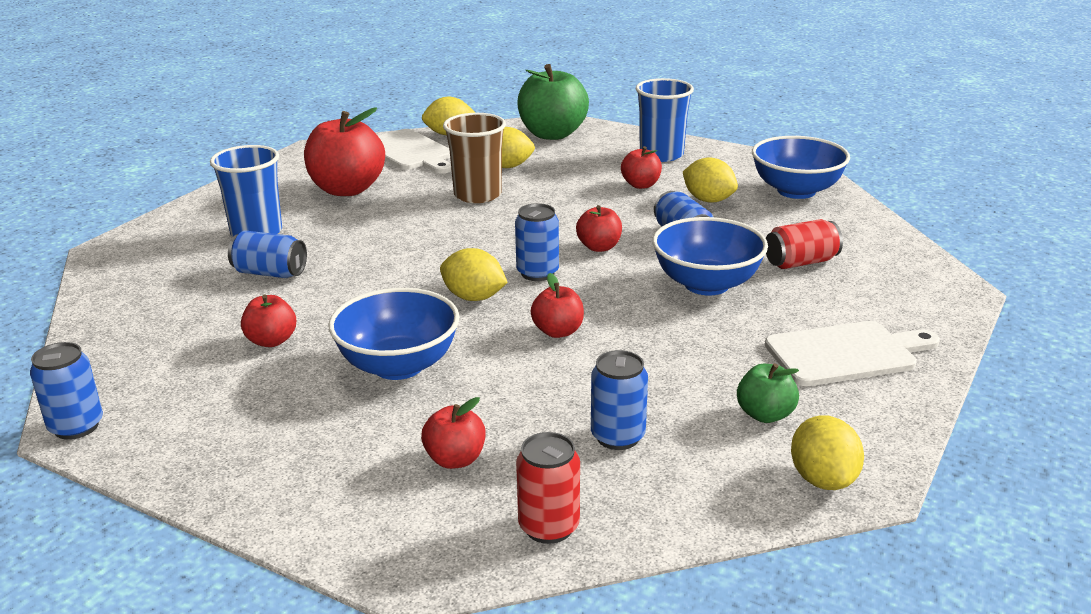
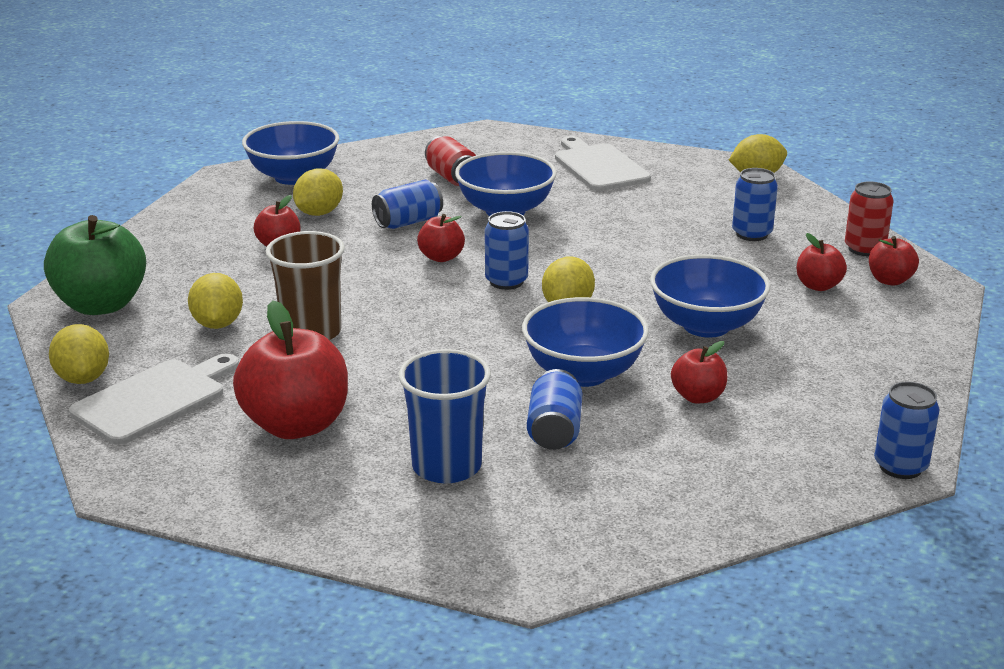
camera: 100 degrees left, 0 degrees up
(347, 293) = (583, 373): none -> blue bowl
(558, 331) = (614, 264): red apple -> red apple (890, 280)
(661, 155) = (186, 238): blue cup -> none
(765, 415) = (694, 191): green apple -> none

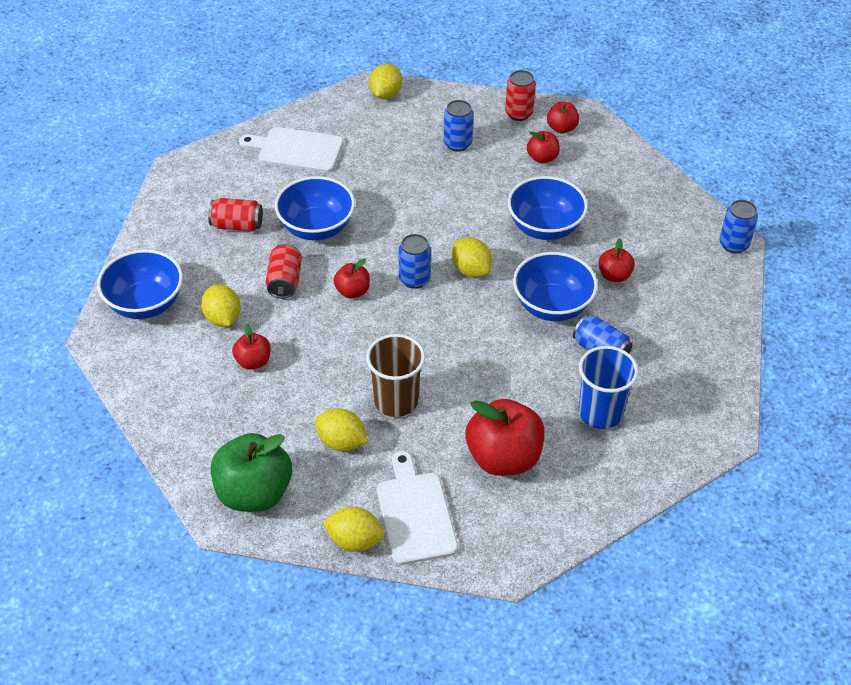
camera: 55 degrees left, 20 degrees up
(408, 222) = (284, 281): blue can -> red can

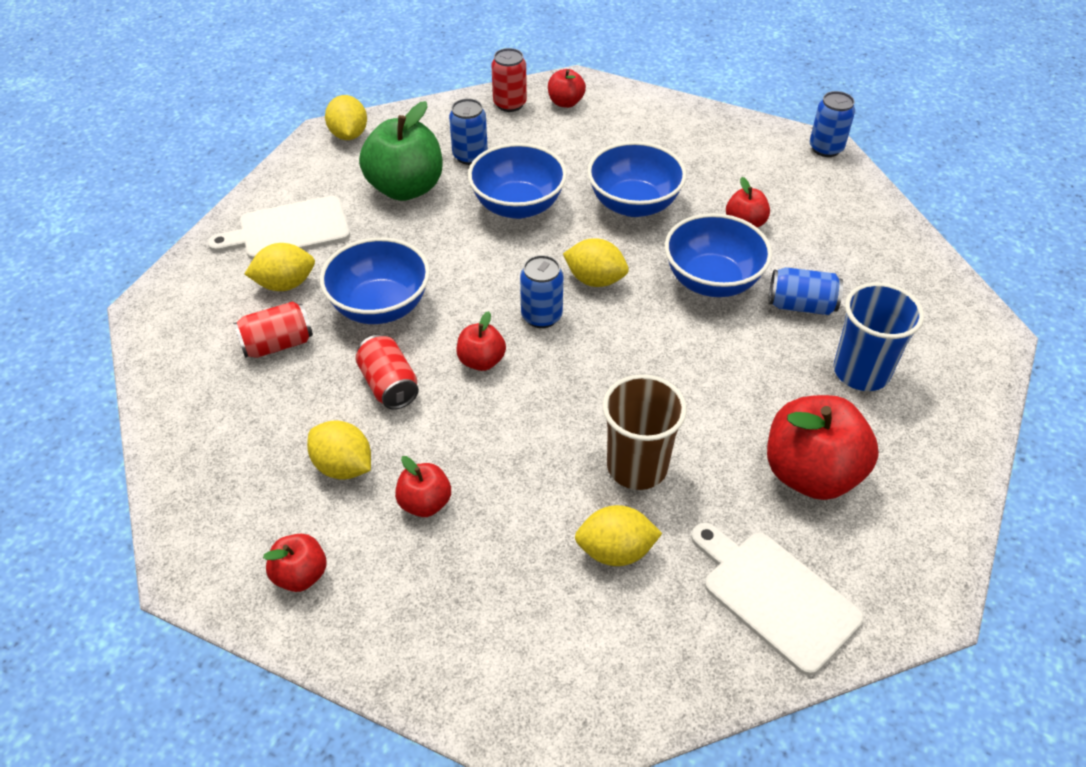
camera: 30 degrees left, 0 degrees up
(145, 304) = (222, 496): blue bowl -> blue bowl (518, 206)
(254, 493) = (560, 680): green apple -> green apple (406, 188)
(354, 540) = (735, 673): yellow lemon -> yellow lemon (285, 284)
(542, 158) = (571, 137): red apple -> red apple (300, 575)

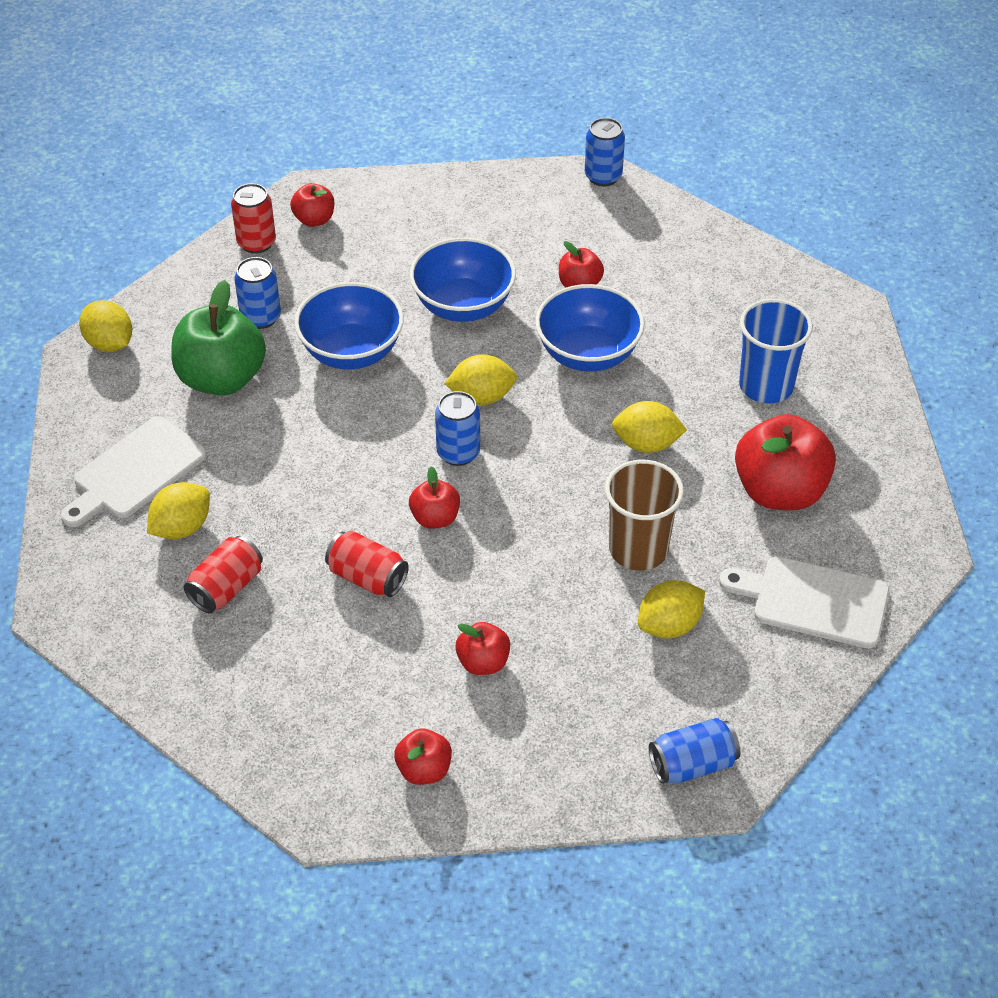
camera: 30 degrees left, 0 degrees up
(343, 466) = (385, 666): yellow lemon -> yellow lemon (646, 444)
(380, 306) = (297, 509): blue bowl -> none
(801, 305) = (679, 345): blue can -> blue can (692, 764)

